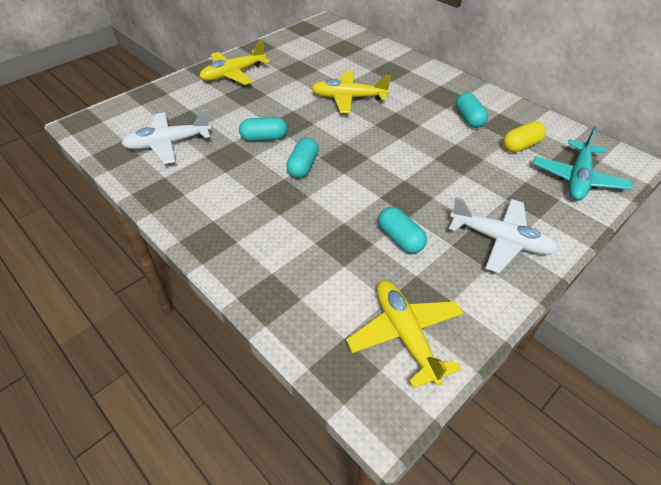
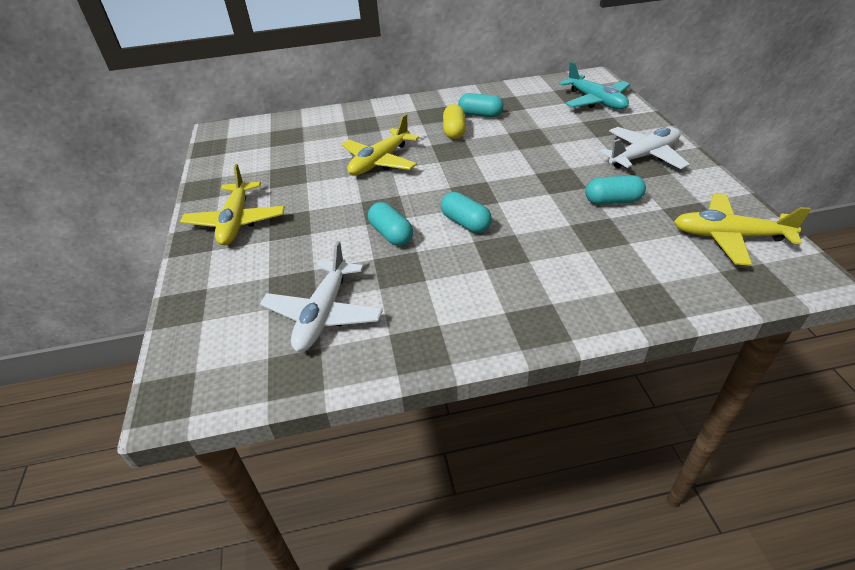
camera: 55 degrees left, 5 degrees down
(264, 138) = (391, 234): turquoise capsule -> turquoise capsule turned 60 degrees counterclockwise
(521, 146) = (537, 107): yellow capsule -> yellow capsule (454, 131)

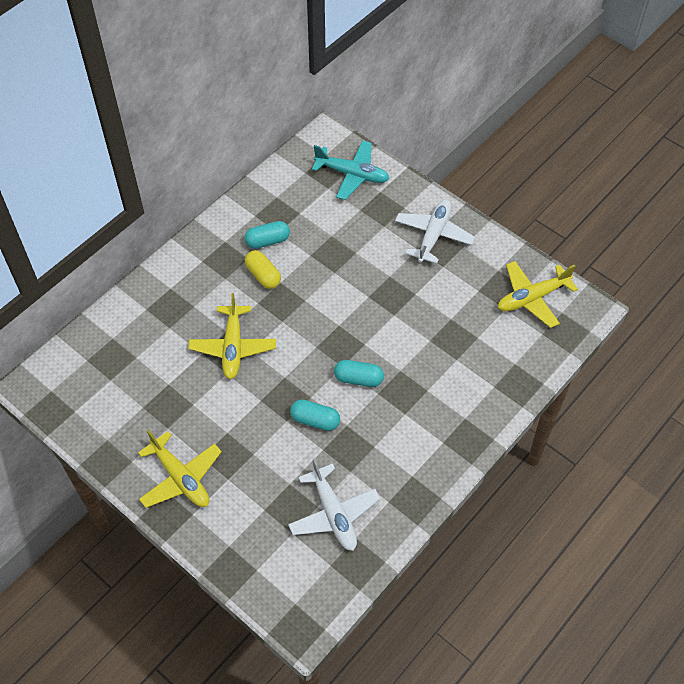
camera: 40 degrees left, 15 degrees up
(613, 201) = (442, 300): turquoise capsule -> none

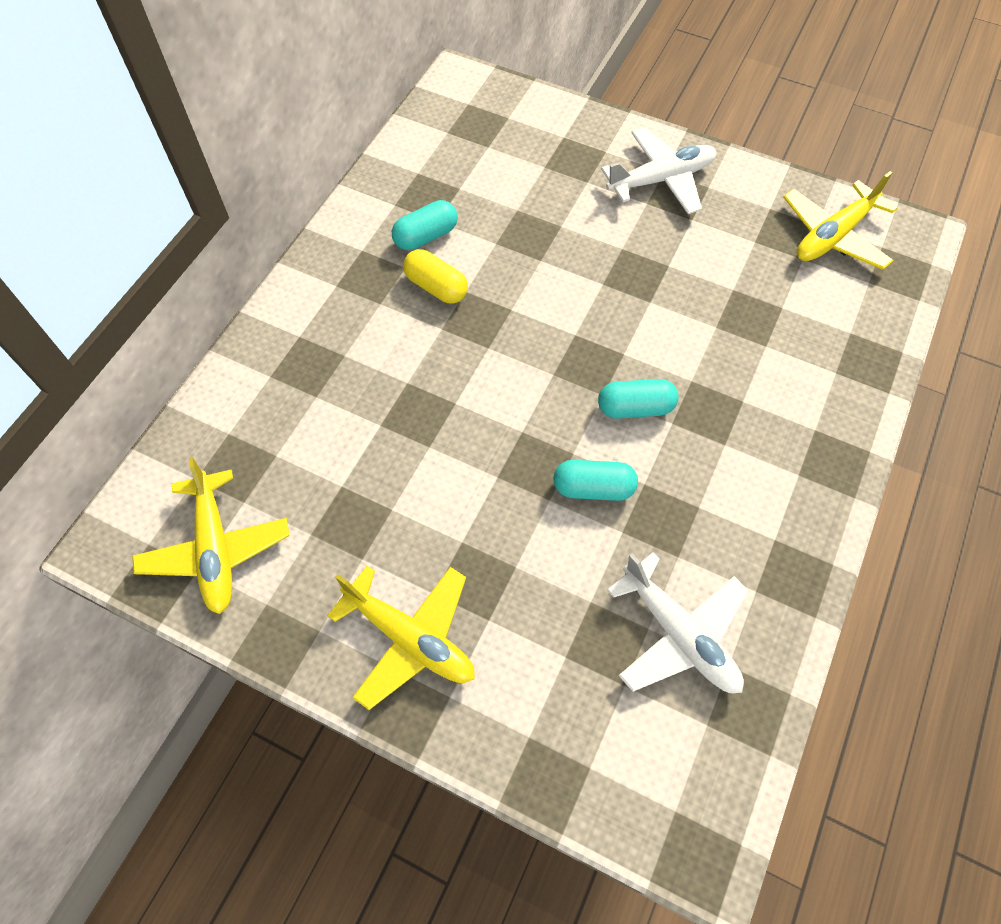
camera: 15 degrees left, 5 degrees up
(233, 347) = (426, 404): yellow plane -> yellow plane (216, 549)
(352, 174) = (516, 122): turquoise plane -> none
(433, 235) = (661, 180): white plane -> white plane turned 60 degrees clockwise

